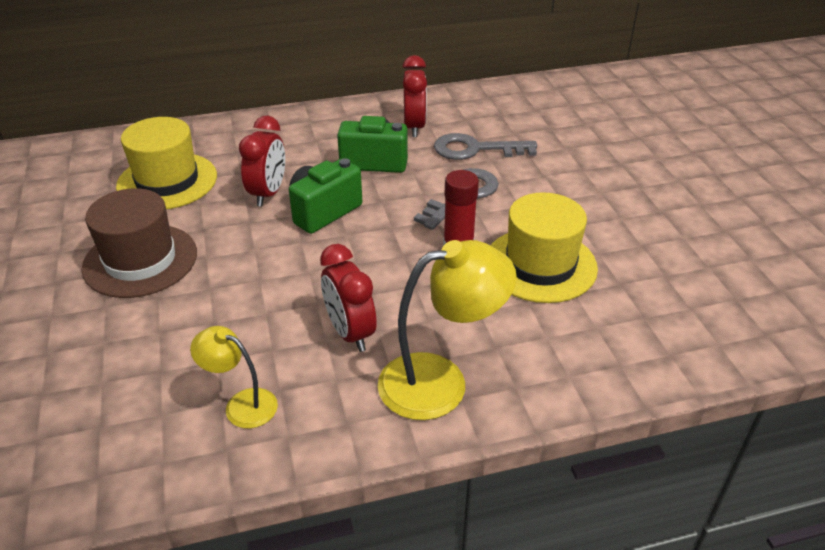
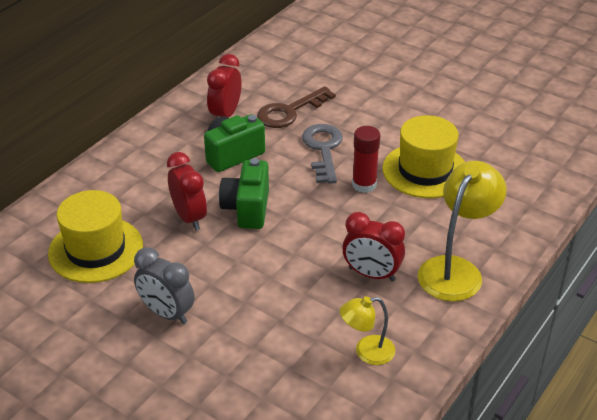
camera: 40 degrees left, 0 degrees up
(140, 260) = (167, 313): brown hat -> grey clock
(414, 127) = (225, 114): red clock -> red clock turned 120 degrees counterclockwise
(475, 149) = (290, 111): grey key -> brown key

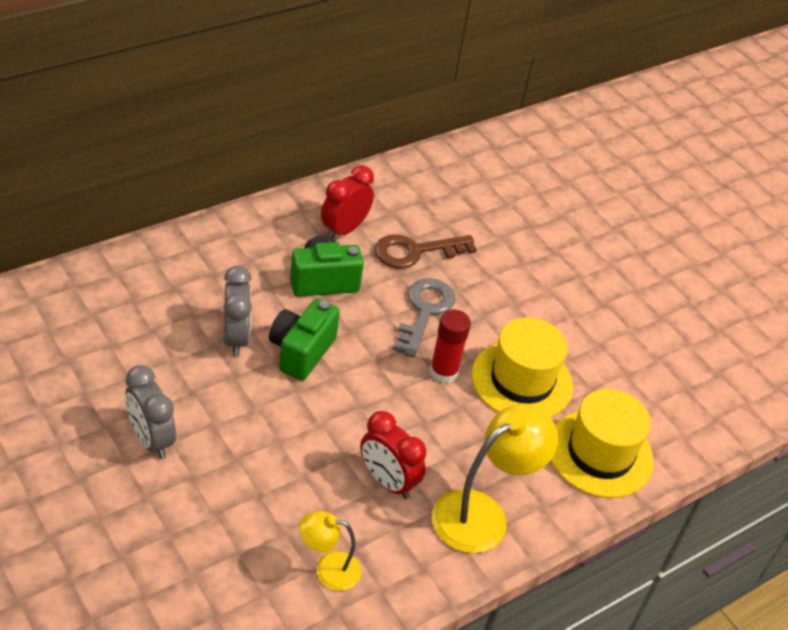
camera: 15 degrees right, 5 degrees up
(96, 249) = (121, 338): yellow hat -> yellow hat (600, 453)
(189, 217) = (236, 338): red clock -> grey clock

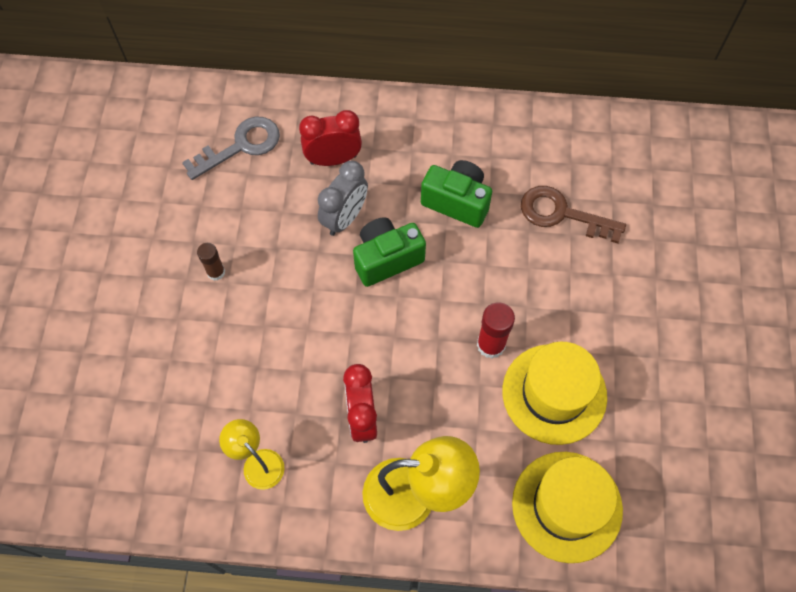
camera: 45 degrees right, 20 degrees up
(151, 439) = (216, 272): grey clock -> brown glue stick
(344, 229) = (515, 160): red clock -> red clock (333, 159)
(424, 312) = (521, 278): grey key -> grey key (241, 146)

